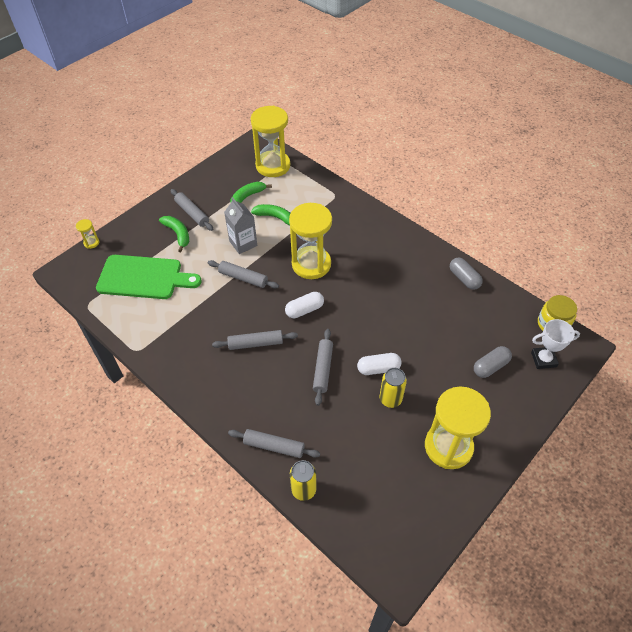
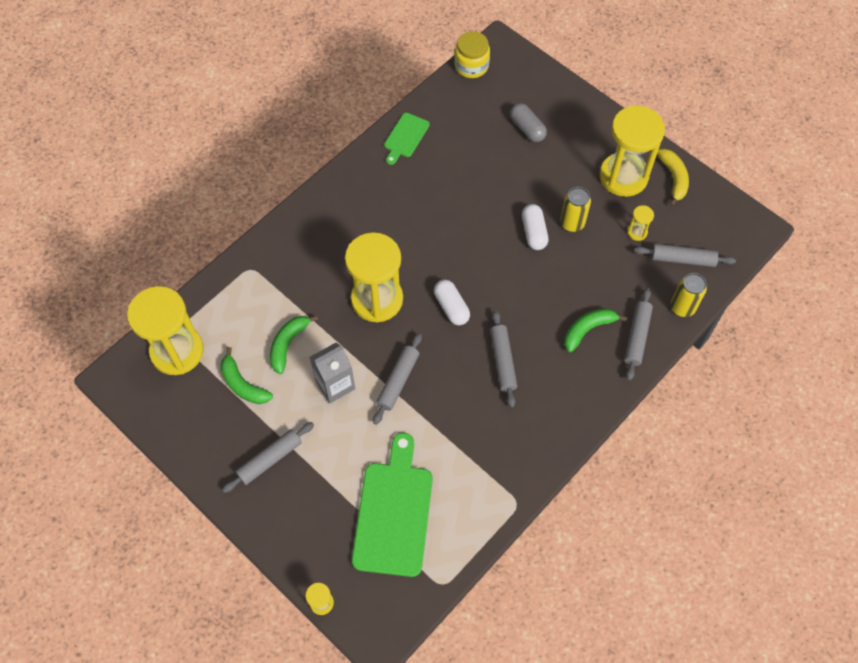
camera: 90 degrees left, 10 degrees up
(178, 234) = (312, 475): green banana -> green banana (588, 329)
(322, 369) = (536, 288): grey rolling pin -> grey rolling pin (683, 259)
(385, 454) = (637, 232): none -> yellow hourglass
(453, 495) = (673, 178): none -> yellow banana
(464, 278) = (405, 137): grey capsule -> green cutting board
(543, 359) = (517, 81): white trophy -> none

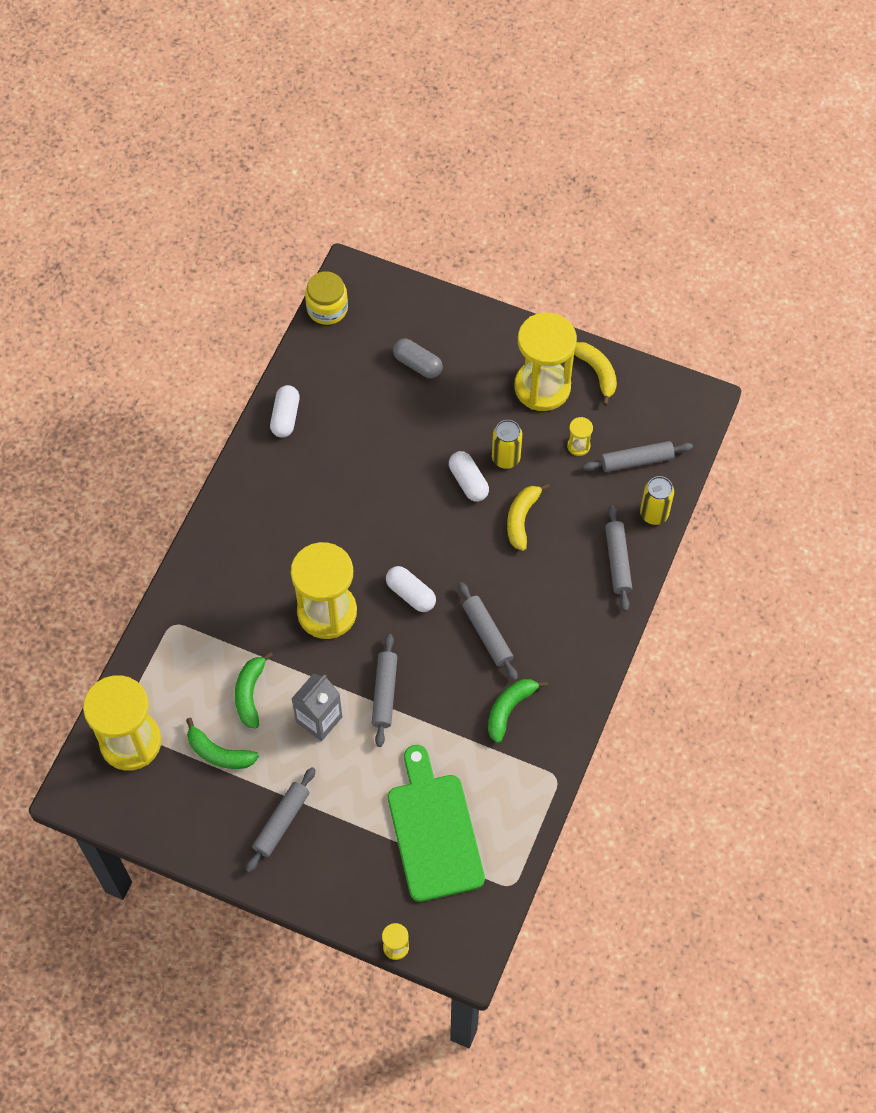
camera: 20 degrees left, 0 degrees up
(405, 137) = (285, 417): green cutting board -> white capsule
(567, 276) = (521, 519): none -> yellow banana
(588, 329) = (564, 570): green banana -> green banana (509, 709)

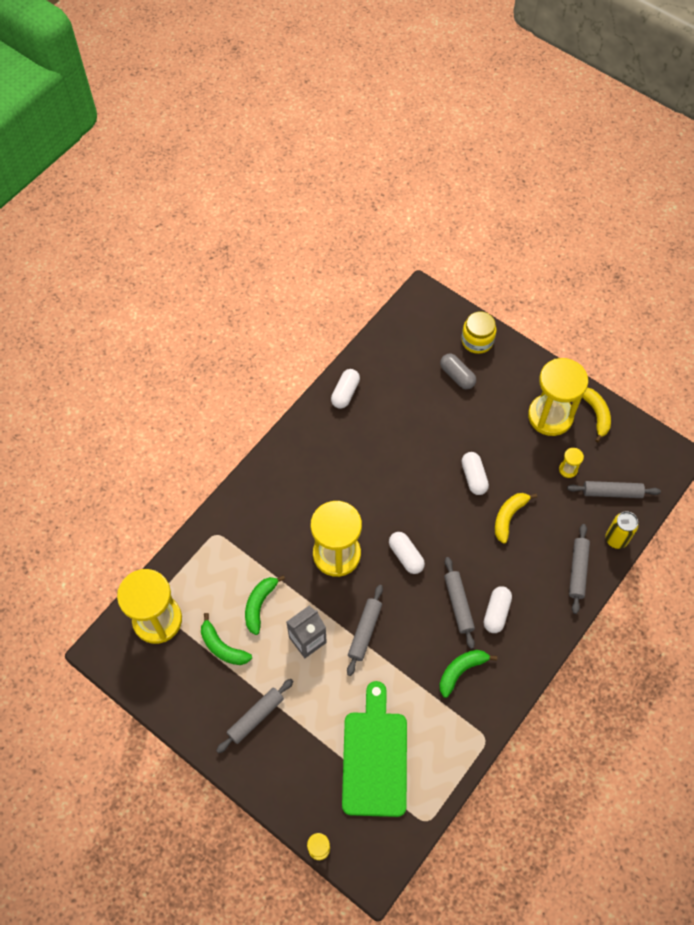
camera: 15 degrees right, 0 degrees up
(327, 308) = (399, 317): yellow jar -> yellow jar (477, 340)
(506, 458) = (508, 465): yellow can -> none
(534, 633) = (496, 612): none -> white capsule

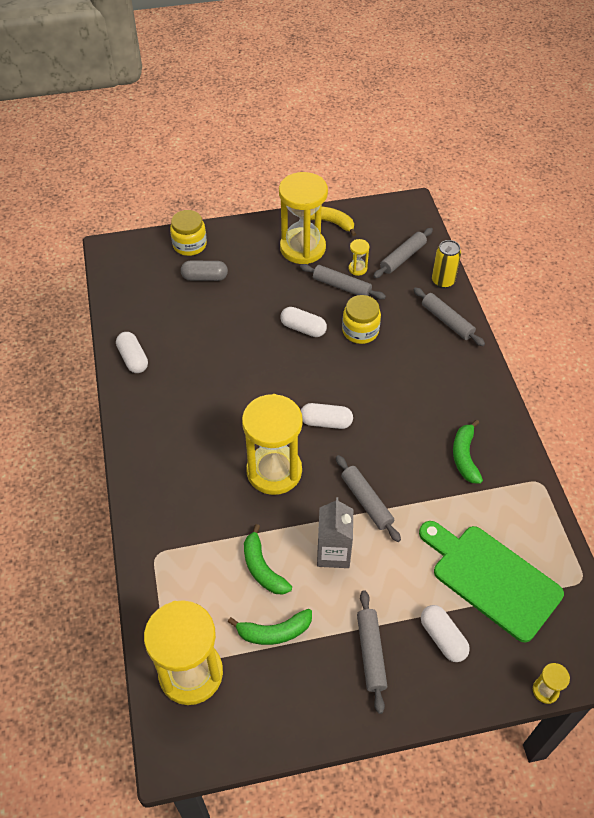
camera: 50 degrees left, 10 degrees down
(458, 604) = (404, 417): grey rolling pin -> grey rolling pin (341, 286)
(496, 612) = (434, 396): white capsule -> white capsule (442, 638)
(509, 517) = (360, 331): yellow banana -> yellow jar

